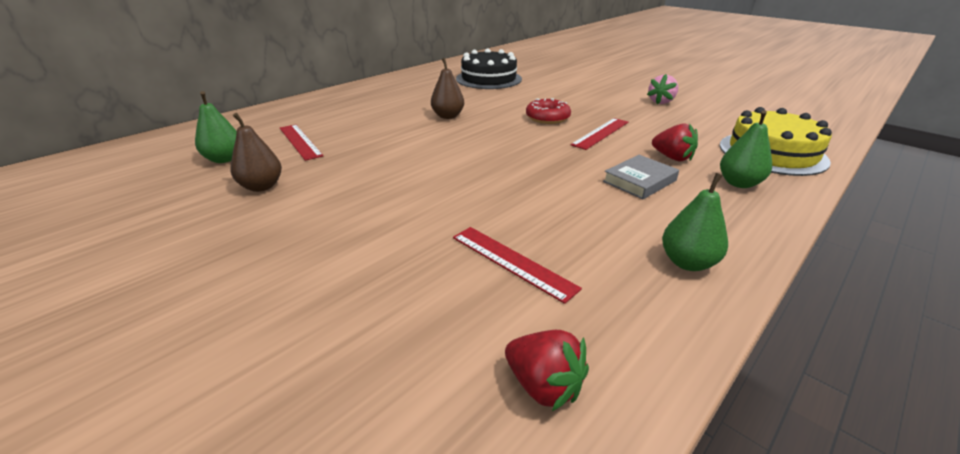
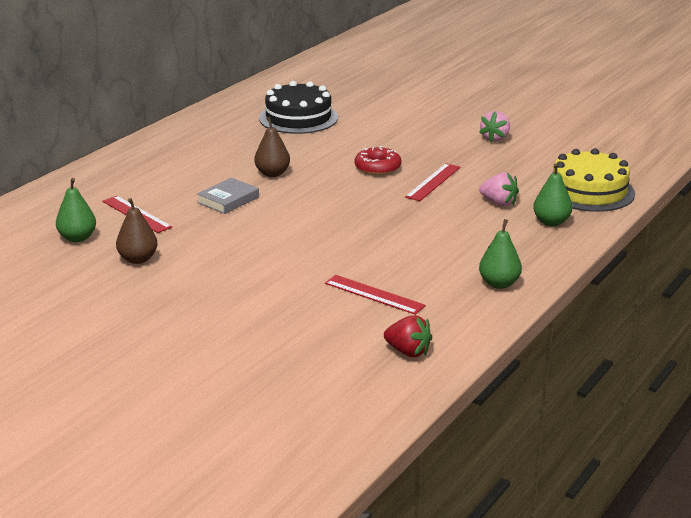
camera: 10 degrees left, 5 degrees down
(639, 181) = (468, 227): grey book -> grey book (228, 200)
(672, 158) = (499, 203): red strawberry -> pink strawberry

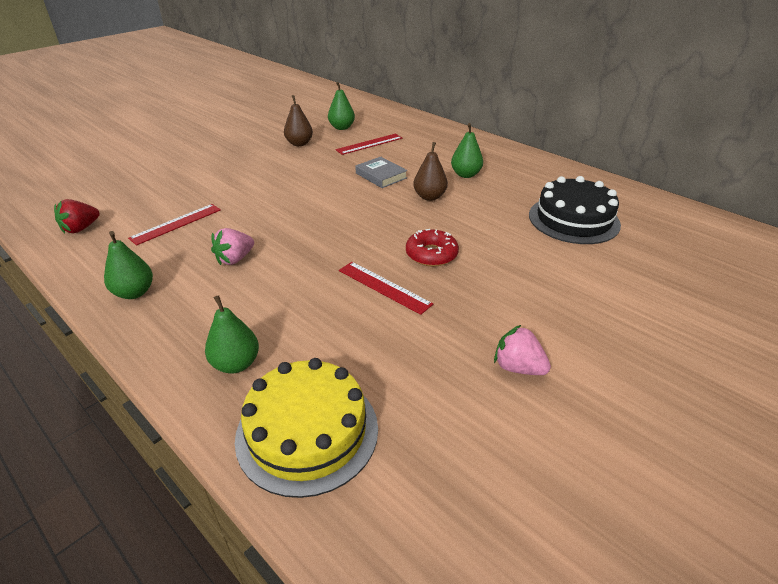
camera: 100 degrees right, 10 degrees up
(217, 159) = (465, 174): none -> green pear
(499, 203) = (309, 328): pink strawberry -> pink strawberry (235, 259)

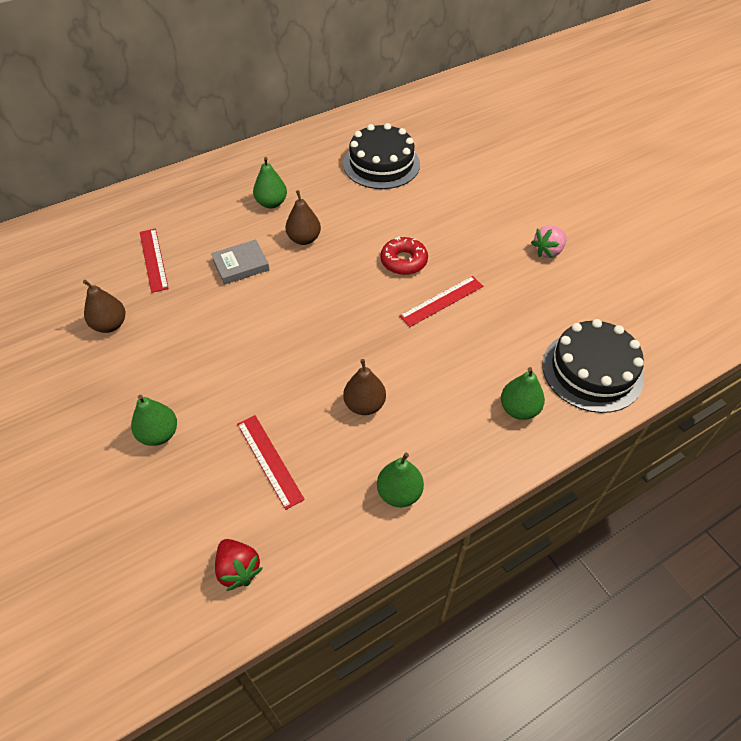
camera: 75 degrees left, 15 degrees up
(235, 259) = (364, 405): pink strawberry -> brown pear
(307, 432) = (592, 370): yellow cake -> black cake
(341, 127) = (86, 277): green pear -> green pear (159, 434)

